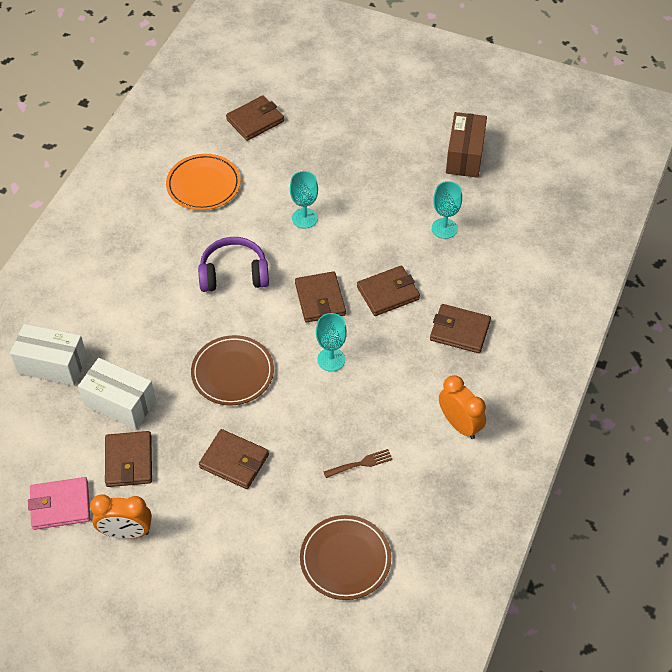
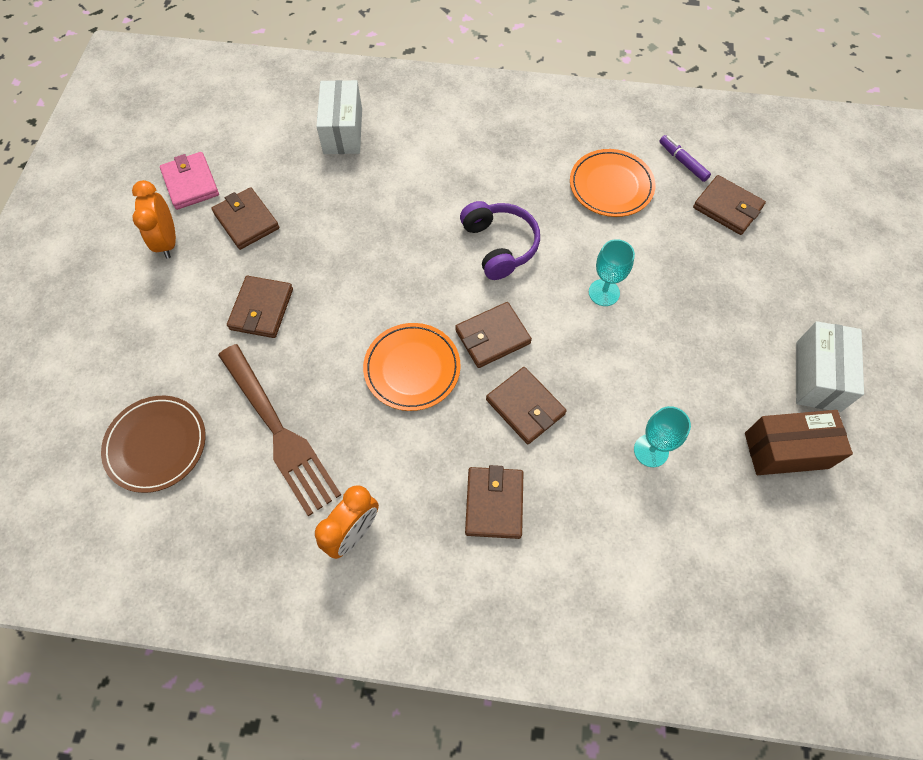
camera: 75 degrees right, 10 degrees up
(120, 403) = (311, 195): white box -> white box (817, 376)
(129, 461) = (246, 221): brown wallet -> brown wallet turned 75 degrees clockwise
(199, 133) = (682, 162): none -> purple marker
(232, 373) = (370, 279): brown plate -> none
(331, 359) = (412, 368): turquoise goblet -> orange plate
(361, 463) = (279, 432): brown fork -> brown fork, size x2.48

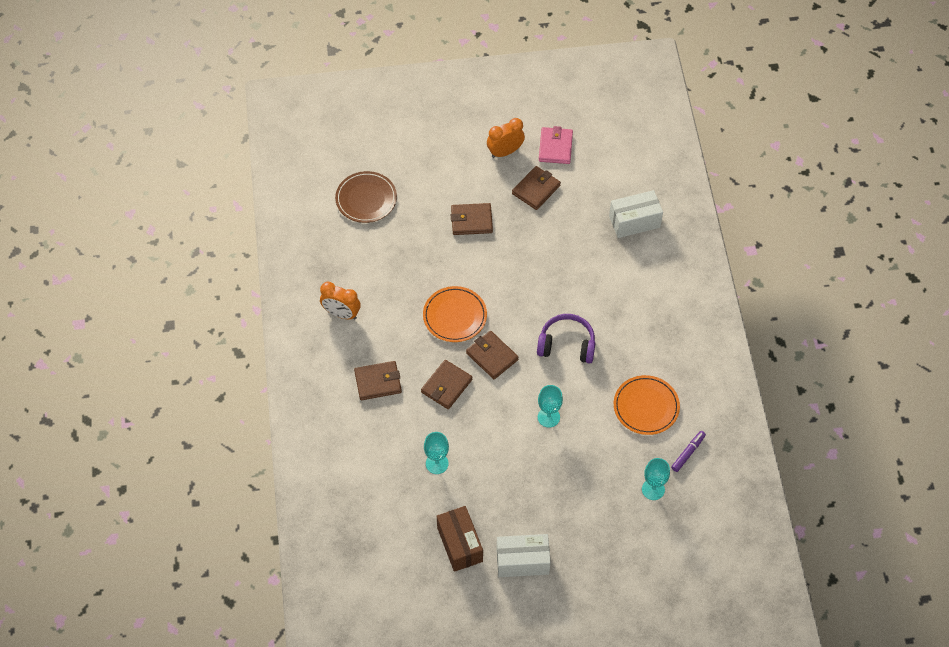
camera: 75 degrees right, 5 degrees down
(191, 183) = (555, 147): pink wallet -> pink wallet turned 45 degrees counterclockwise
(279, 432) = (391, 257): brown fork -> none
(499, 245) = (566, 345): purple headphones -> purple headphones turned 135 degrees counterclockwise
(727, 208) = (653, 489): brown wallet -> turquoise goblet

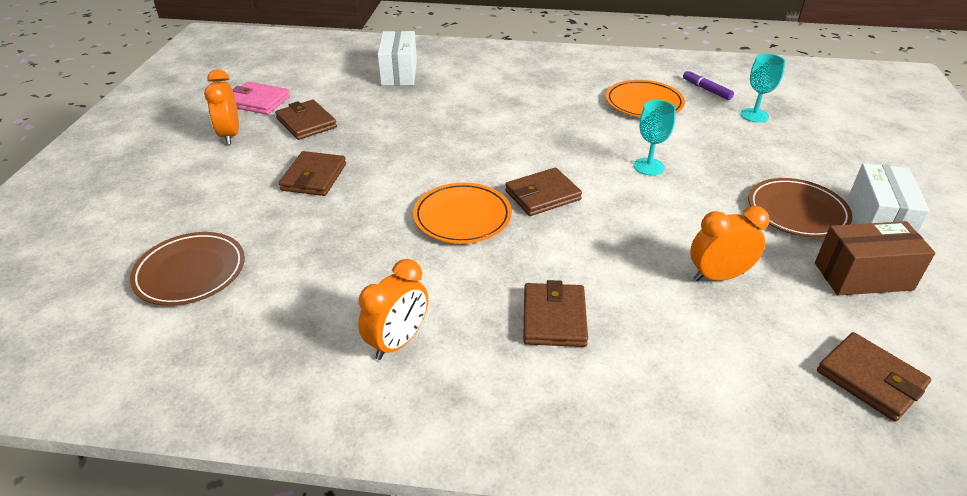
camera: 75 degrees left, 20 degrees down
(437, 463) = (718, 276): turquoise goblet -> orange clock
(446, 386) = (580, 244): brown wallet -> brown wallet (870, 379)
(520, 512) = (797, 211): none -> brown plate
(566, 345) = (544, 138): purple headphones -> none

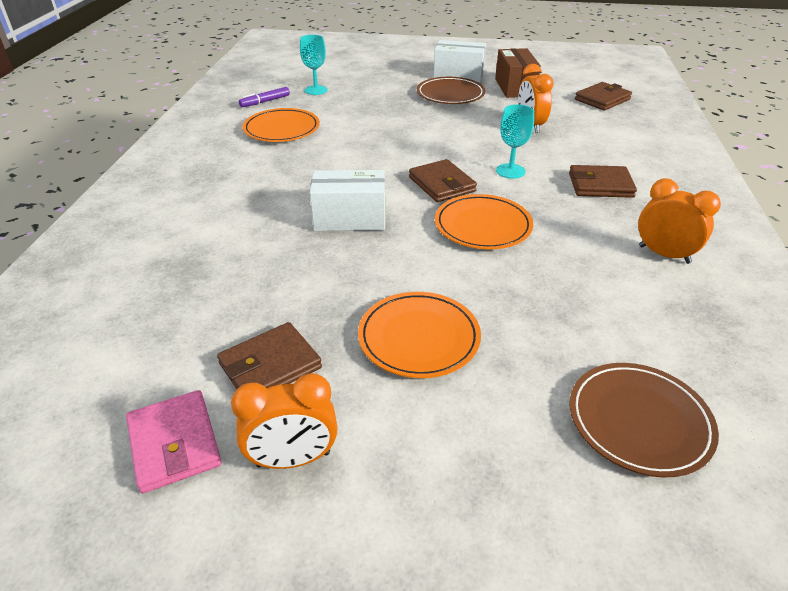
camera: 90 degrees left, 0 degrees up
(258, 101) = (174, 444): pink wallet -> pink wallet turned 45 degrees counterclockwise
(314, 177) = (419, 338): brown wallet -> orange plate
(399, 73) = (138, 284): white box -> white box (350, 219)
(648, 166) = (393, 136): turquoise goblet -> turquoise goblet (510, 171)

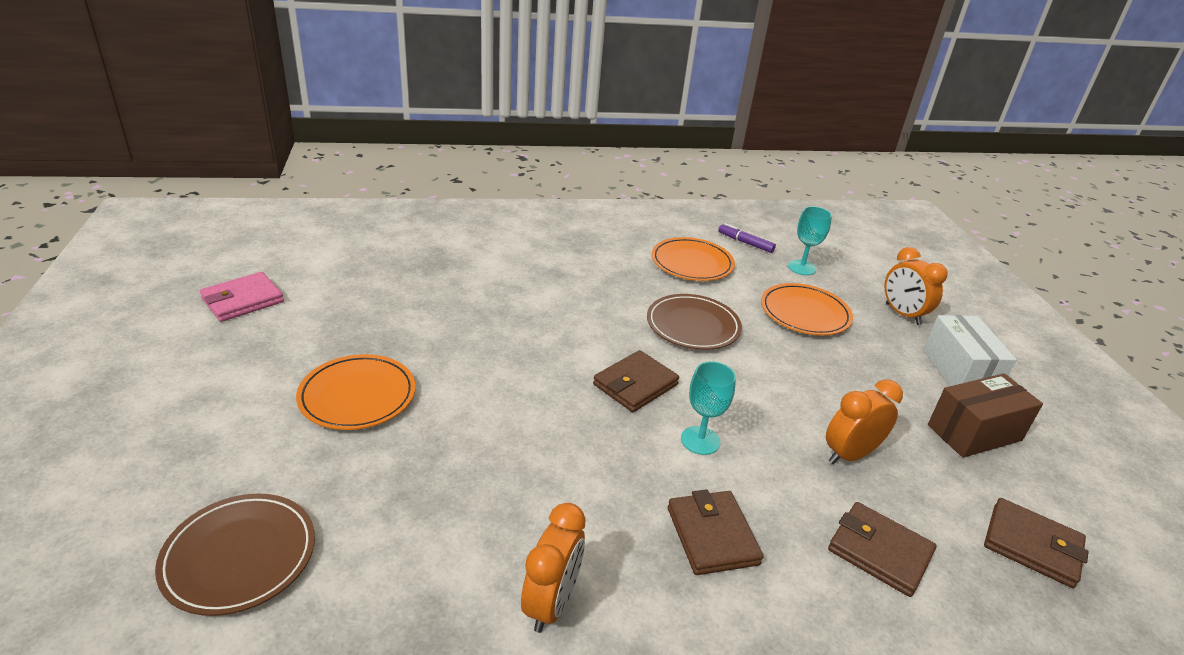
camera: 70 degrees right, 5 degrees down
(270, 366) = (319, 323): brown wallet -> brown wallet (879, 551)
(293, 459) = (222, 351): orange clock -> orange clock (902, 314)
(350, 219) = (537, 331): white box -> none
(450, 94) = (887, 370): brown plate -> brown plate (693, 325)
(483, 226) = (558, 424): orange plate -> orange plate (804, 313)

